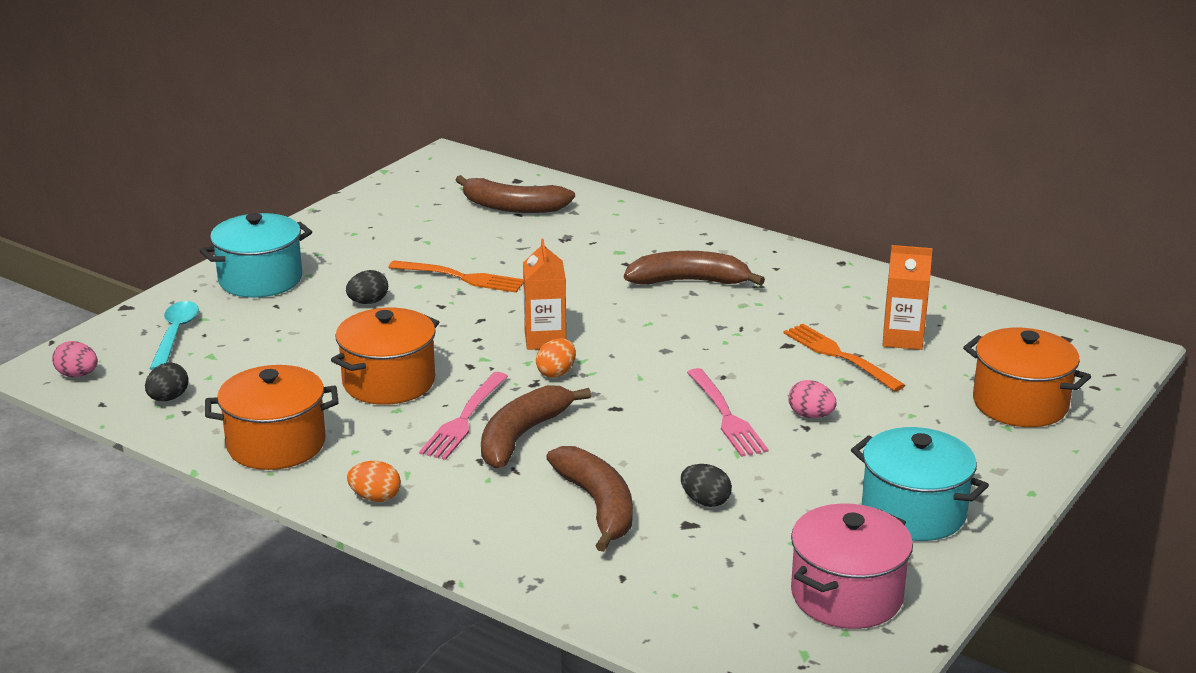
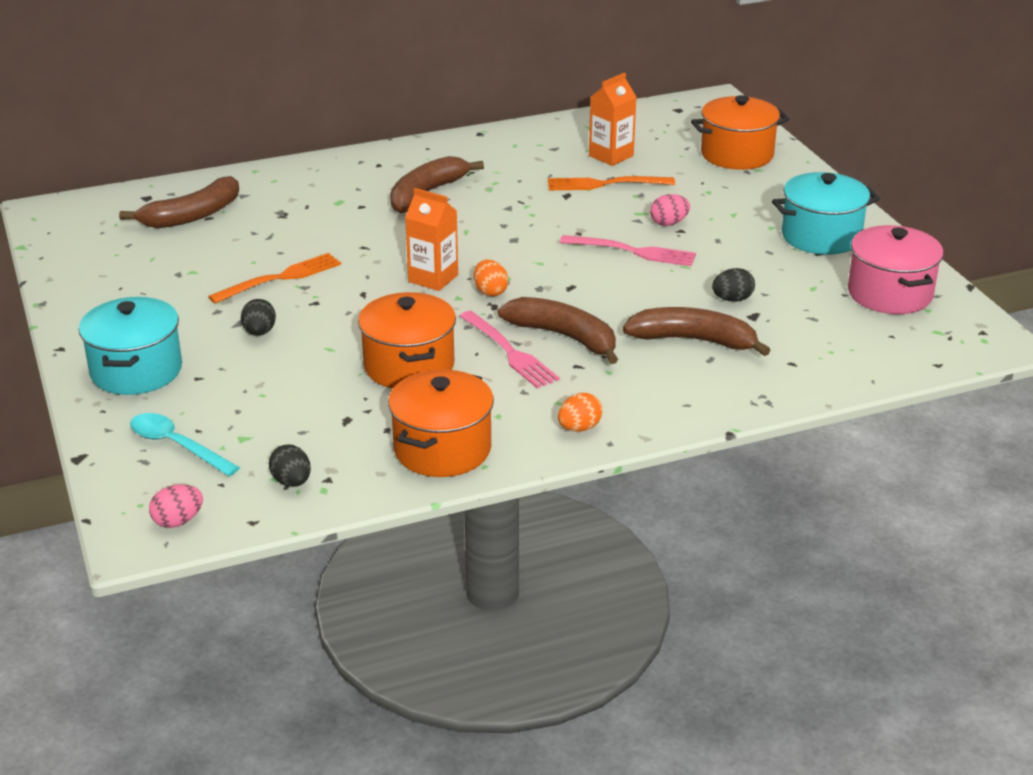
camera: 55 degrees left, 5 degrees up
(522, 436) = (564, 337): brown banana -> brown banana turned 150 degrees clockwise

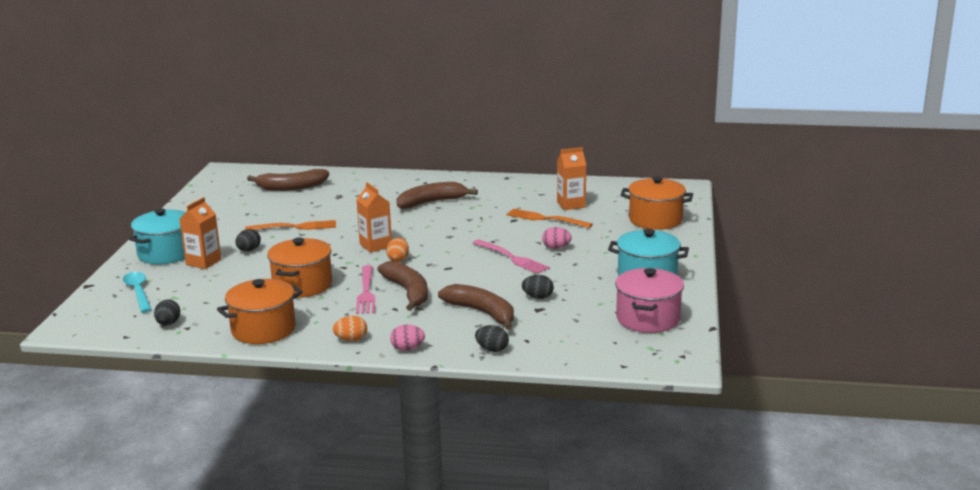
camera: 30 degrees right, 10 degrees down
(178, 521) = (92, 326): pink egg -> pink egg (407, 349)
(215, 369) = (203, 262): none -> orange carton
(768, 388) = (492, 349): none -> black egg

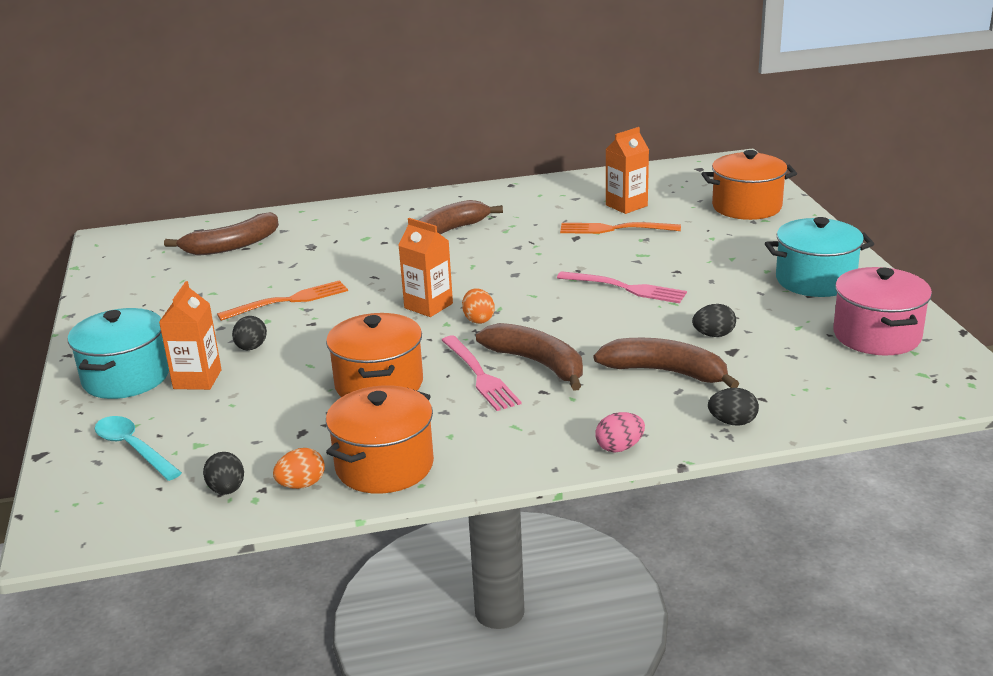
camera: 20 degrees left, 5 degrees up
(351, 340) = (527, 452): orange egg -> orange egg (301, 485)
(556, 248) = (667, 264): pink egg -> none

